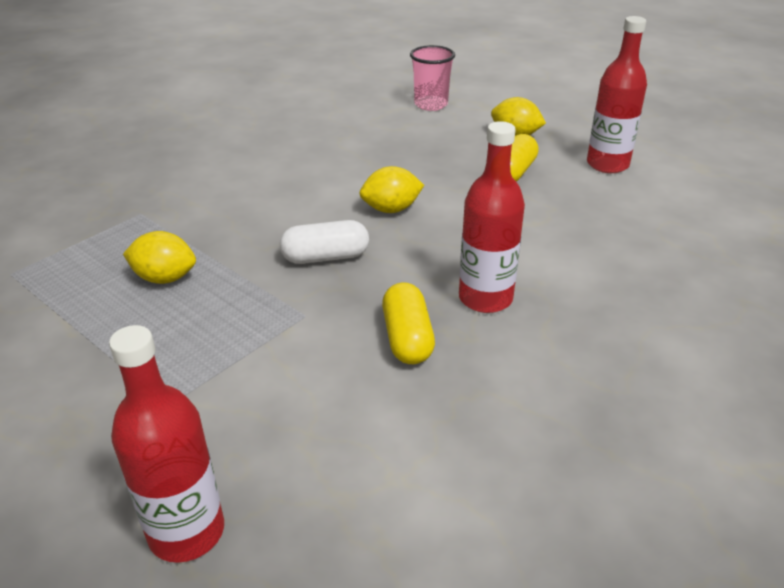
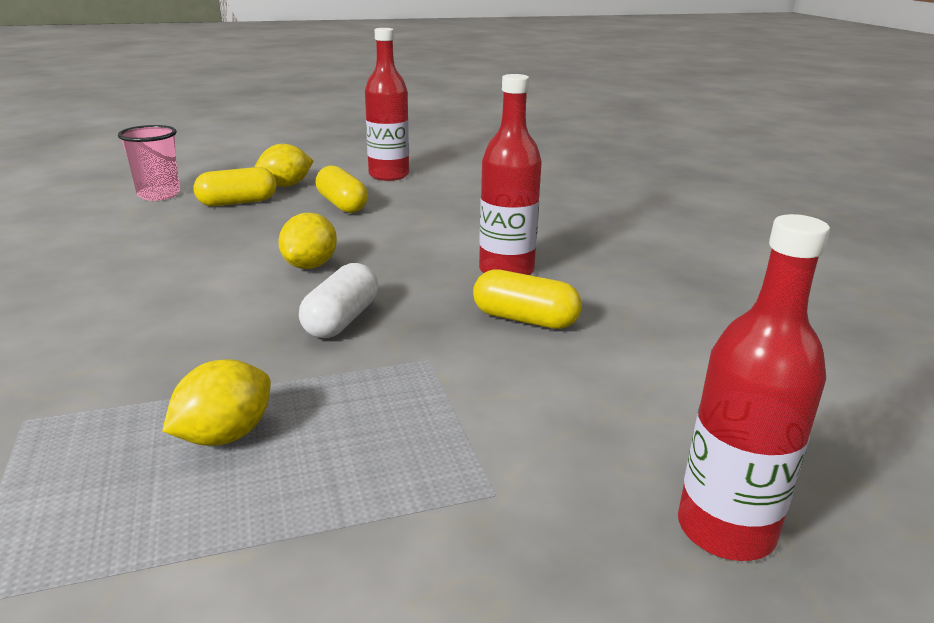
camera: 60 degrees left, 10 degrees down
(457, 135) = (237, 202): none -> yellow capsule

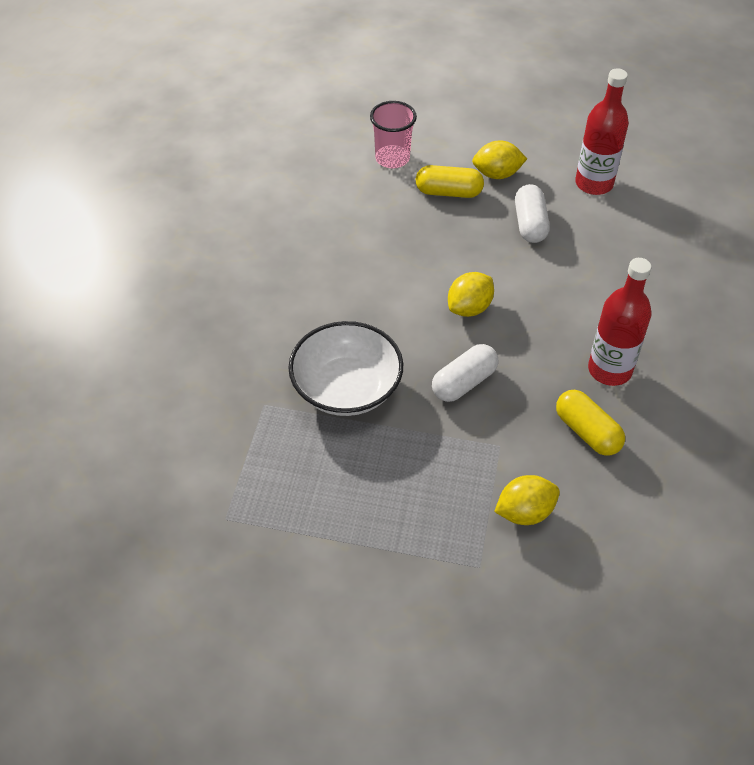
camera: 30 degrees right, 25 degrees up
(168, 366) = (346, 387): none -> white bowl
(225, 435) = (360, 462): yellow lemon -> yellow lemon (524, 512)
(342, 204) = (530, 224): yellow capsule -> white capsule
(725, 529) = (582, 644): red bottle -> none

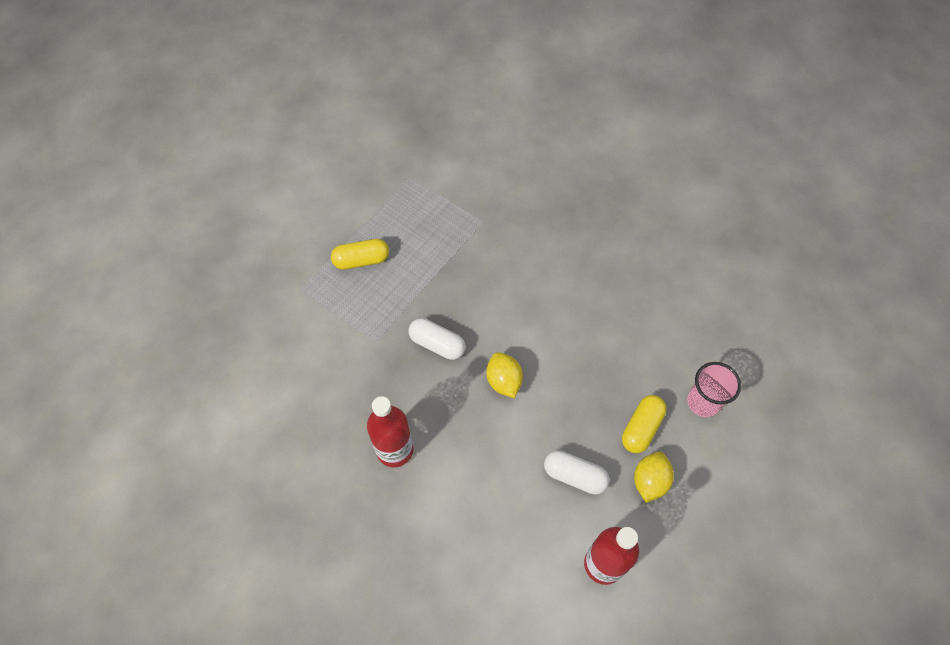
camera: 115 degrees right, 10 degrees up
(346, 387) = (471, 271): white bowl -> none
(464, 383) = (437, 344): white capsule -> white capsule turned 45 degrees counterclockwise
(524, 512) = (318, 331): yellow lemon -> none
(587, 432) = (353, 402): yellow capsule -> yellow capsule (361, 260)

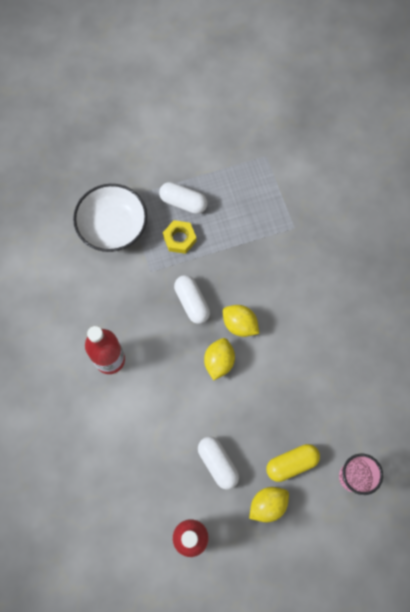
camera: 35 degrees right, 10 degrees up
(306, 323) = (113, 226): none -> white bowl
(361, 260) = (183, 202): yellow capsule -> white capsule
(382, 294) = (179, 239): none -> yellow nut
(498, 335) = (240, 324): none -> yellow lemon

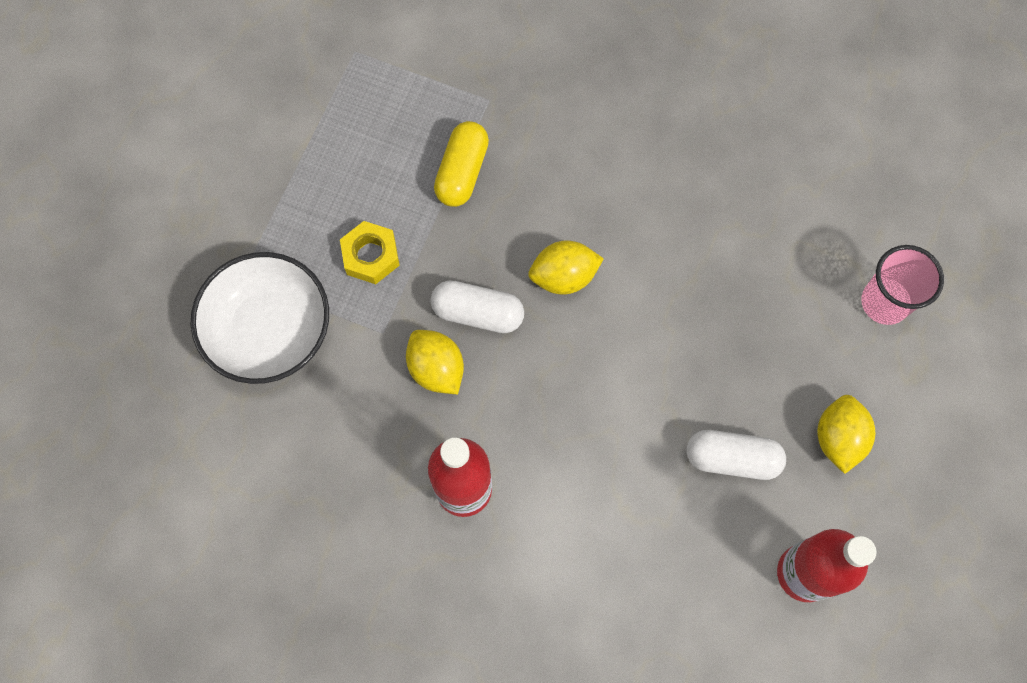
camera: 50 degrees left, 0 degrees up
(183, 202) = (321, 209): white capsule -> none
(219, 361) = (592, 345): yellow lemon -> yellow lemon (436, 369)
(291, 463) = (807, 364): yellow capsule -> yellow capsule (462, 172)

